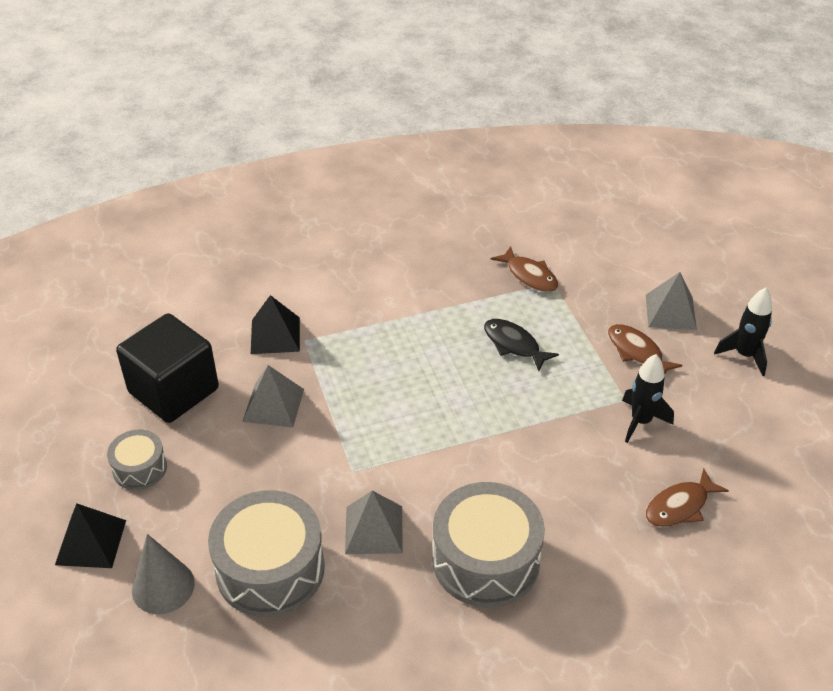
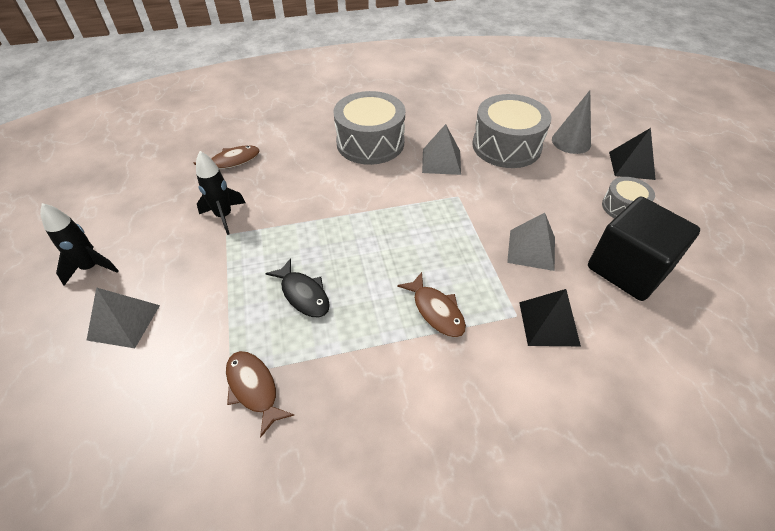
camera: 175 degrees left, 5 degrees up
(637, 352) = (188, 278): brown fish -> brown fish (436, 311)

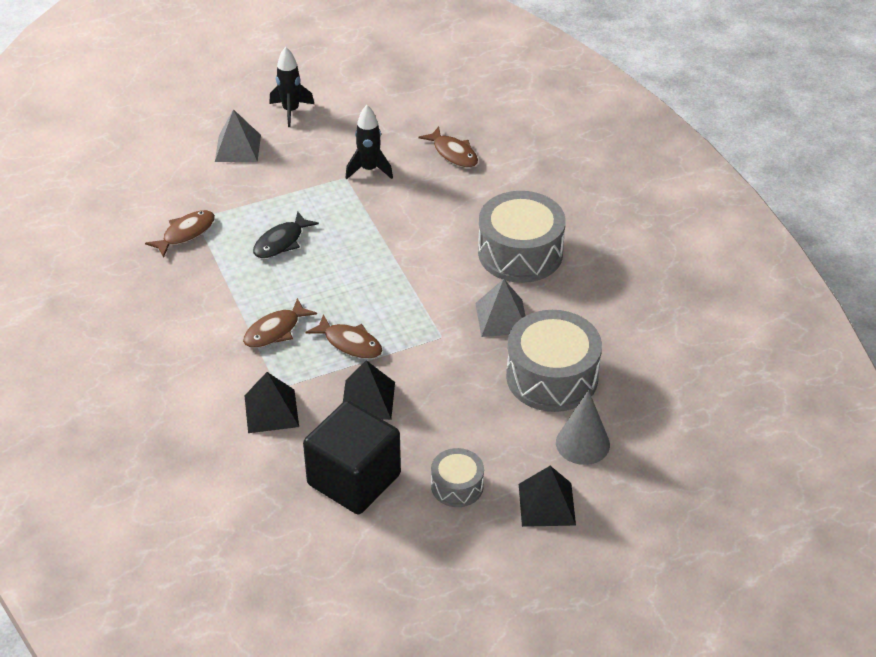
camera: 80 degrees right, 5 degrees down
(460, 254) = (350, 343): none -> brown fish
(531, 249) = (368, 399): grey pyramid -> black pyramid

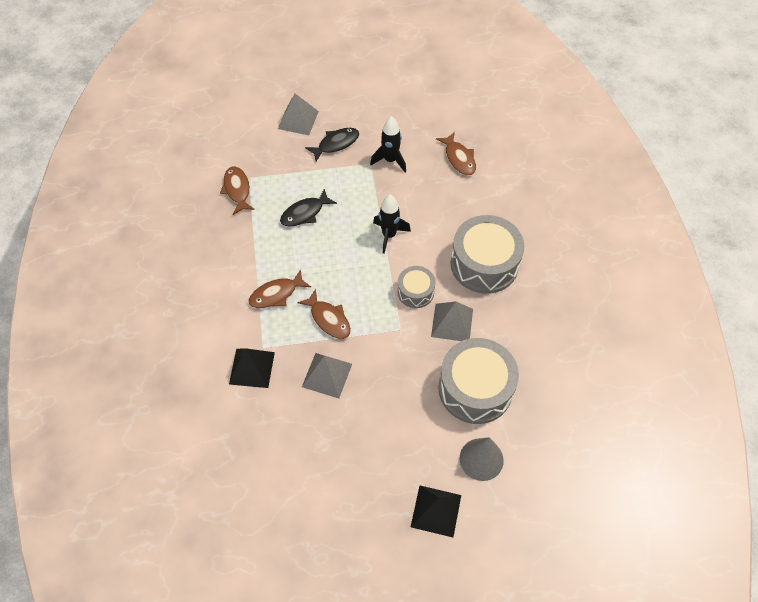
camera: 15 degrees right, 15 degrees up
(186, 233) = (237, 190): brown fish -> brown fish turned 75 degrees counterclockwise
(291, 111) = (347, 94): black rocket -> black rocket (389, 235)
(295, 165) = (336, 144): none -> black fish
(354, 479) = (294, 448): black cube -> none
(368, 399) = (327, 375): black pyramid -> grey pyramid
(457, 486) = (371, 475): grey drum -> grey drum (415, 292)

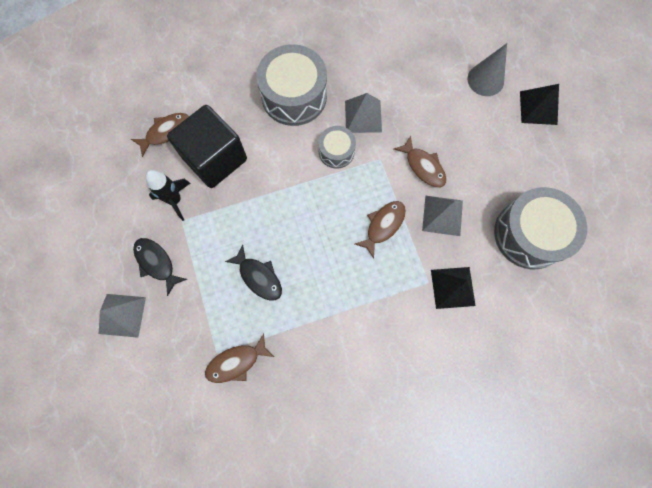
camera: 100 degrees left, 15 degrees up
(276, 294) = (365, 283): brown fish -> brown fish (423, 166)
(389, 235) = (274, 186): black rocket -> none
(425, 192) = (215, 158): none -> black cube
(475, 388) = (424, 90): grey drum -> grey drum (529, 234)

